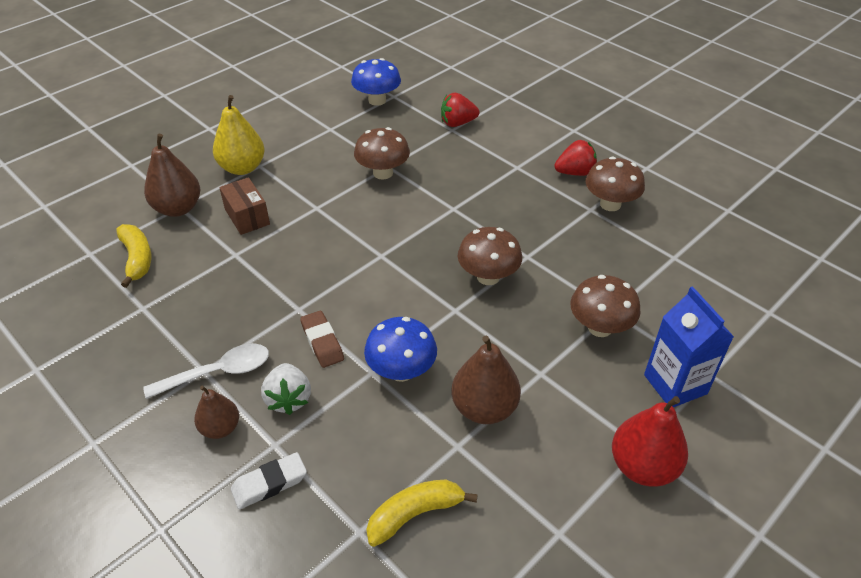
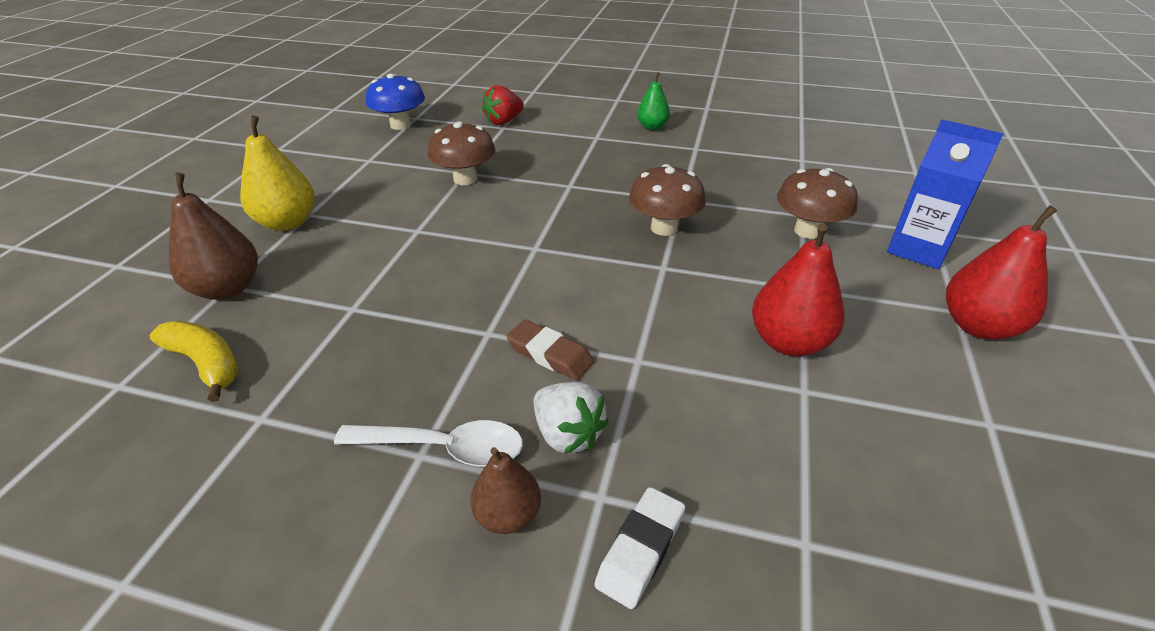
camera: 30 degrees left, 5 degrees down
(218, 372) = (444, 448): white spoon -> white spoon turned 60 degrees clockwise
(247, 217) = (335, 266): brown box -> none
(401, 371) = (668, 345): blue mushroom -> none
(415, 514) = (842, 486): yellow banana -> none
(484, 408) = (788, 342): brown pear -> red pear
(575, 172) = (652, 127): red strawberry -> green pear
(610, 204) = (707, 140): brown mushroom -> none

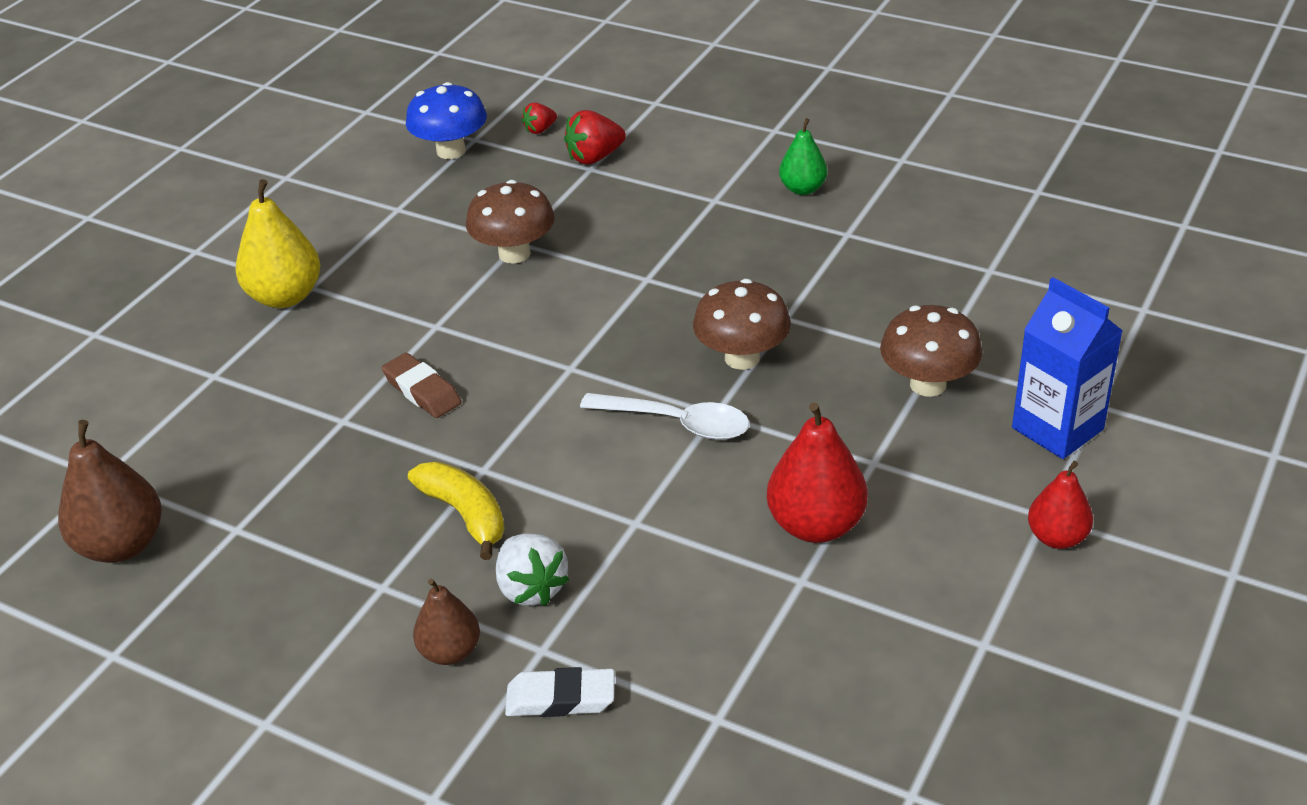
camera: 15 degrees right, 0 degrees up
(206, 364) = (187, 465): yellow banana -> yellow banana (465, 514)
(228, 288) = (212, 379): brown pear -> brown pear (122, 545)
(444, 448) = (406, 583): white spoon -> white spoon (677, 423)
(460, 110) = (540, 130): none -> red strawberry
(550, 354) = (542, 503): brown eraser -> brown eraser (422, 391)
(640, 550) = (561, 699): white eraser -> white eraser turned 45 degrees clockwise
(978, 326) = (1057, 537): red pear -> red pear, size x0.62

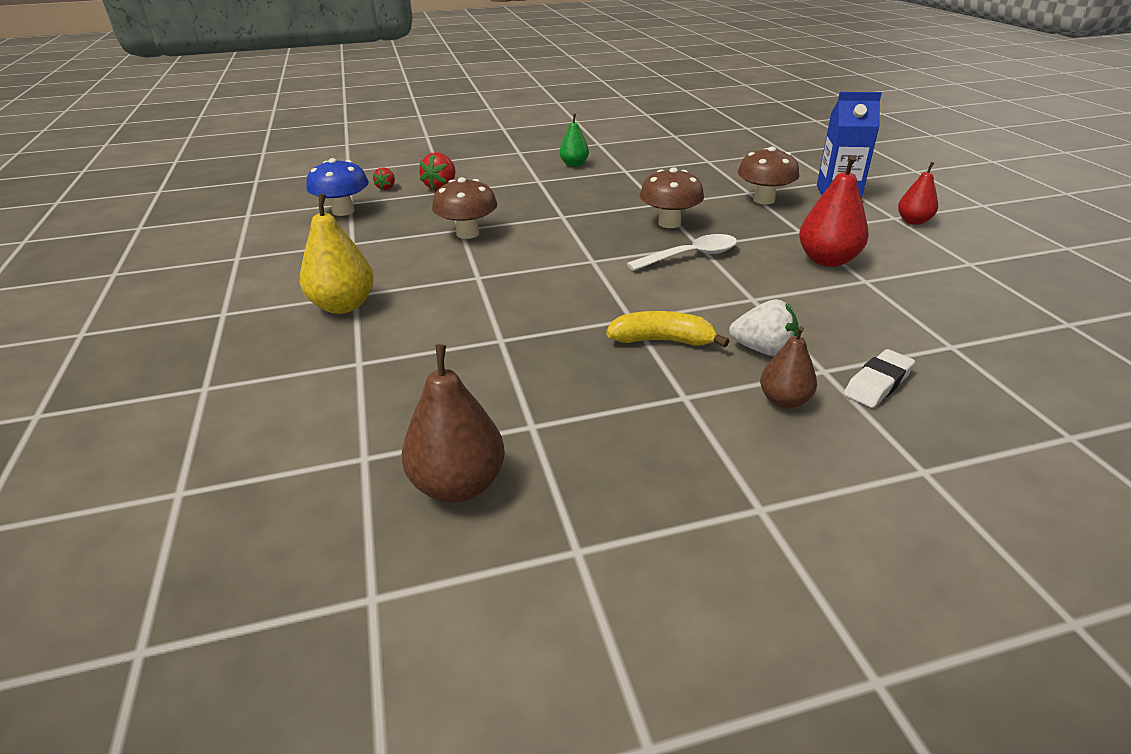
camera: 45 degrees left, 5 degrees down
(422, 391) = (526, 305): brown eraser -> none

